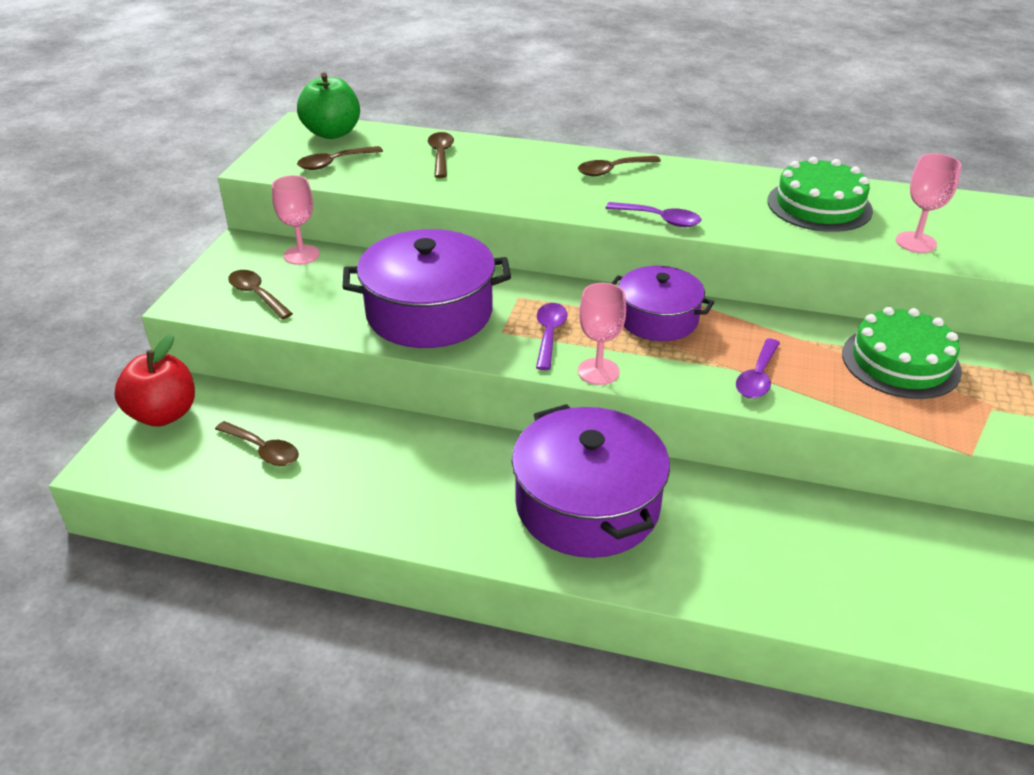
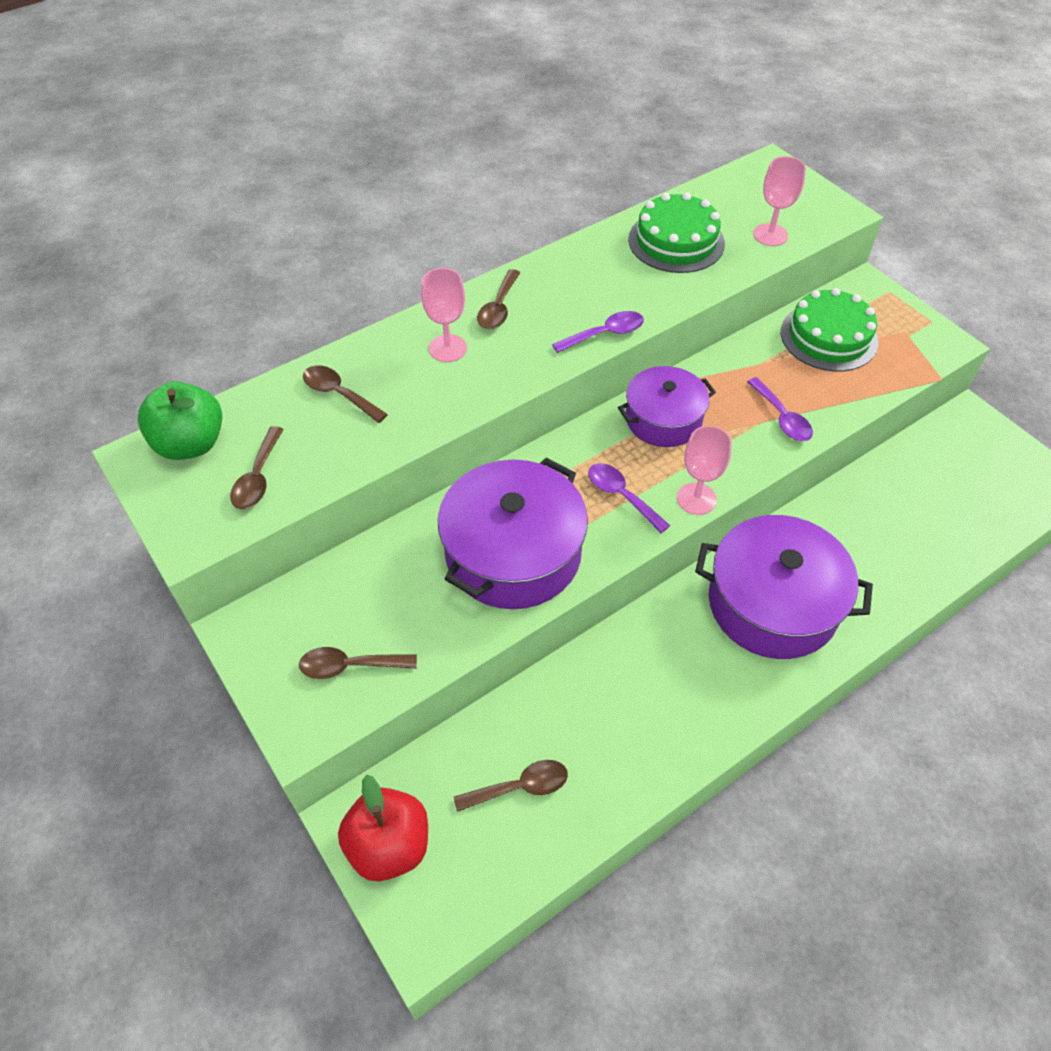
camera: 50 degrees left, 15 degrees up
(301, 255) = (316, 592): pink goblet -> pink goblet (448, 348)

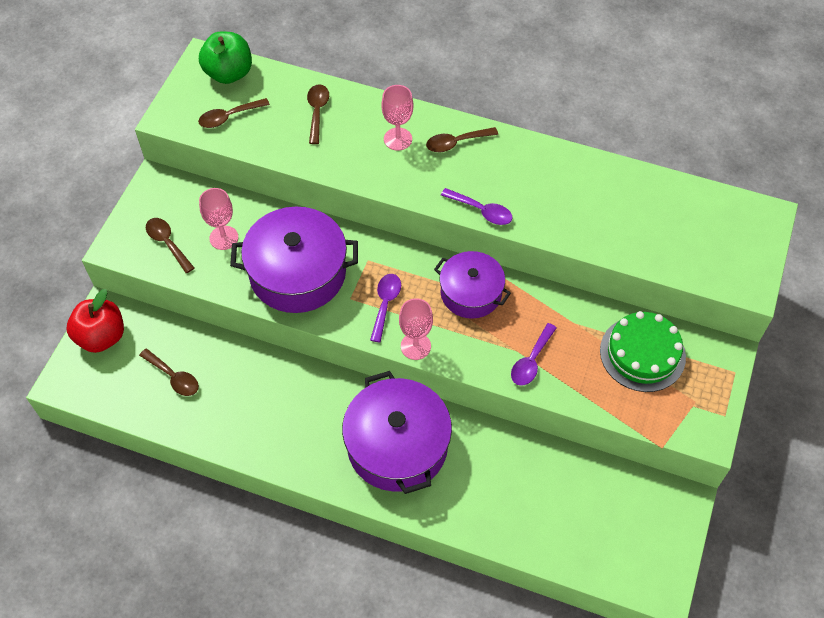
camera: 55 degrees right, 5 degrees up
(676, 241) = (614, 202): green cake -> none
(770, 235) = (676, 254): pink goblet -> pink goblet (224, 238)

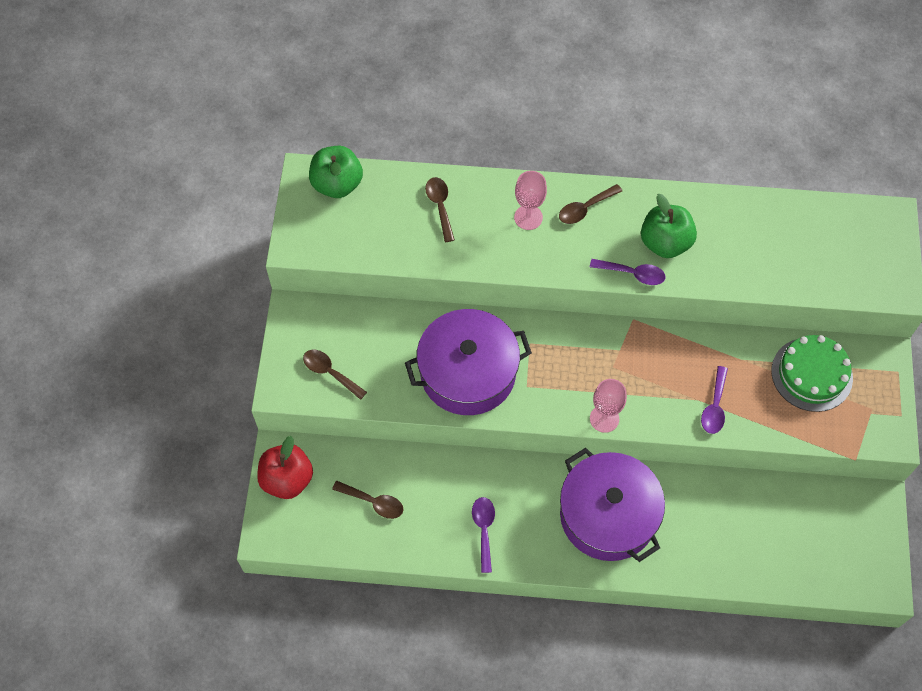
camera: 15 degrees left, 5 degrees up
(224, 238) = (383, 354): pink goblet -> none
(229, 117) = (355, 231): brown spoon -> none
(385, 304) = (562, 384): purple spoon -> purple spoon (484, 530)
(471, 293) = (637, 353): purple pot -> none
(524, 190) = (665, 243): none -> green apple

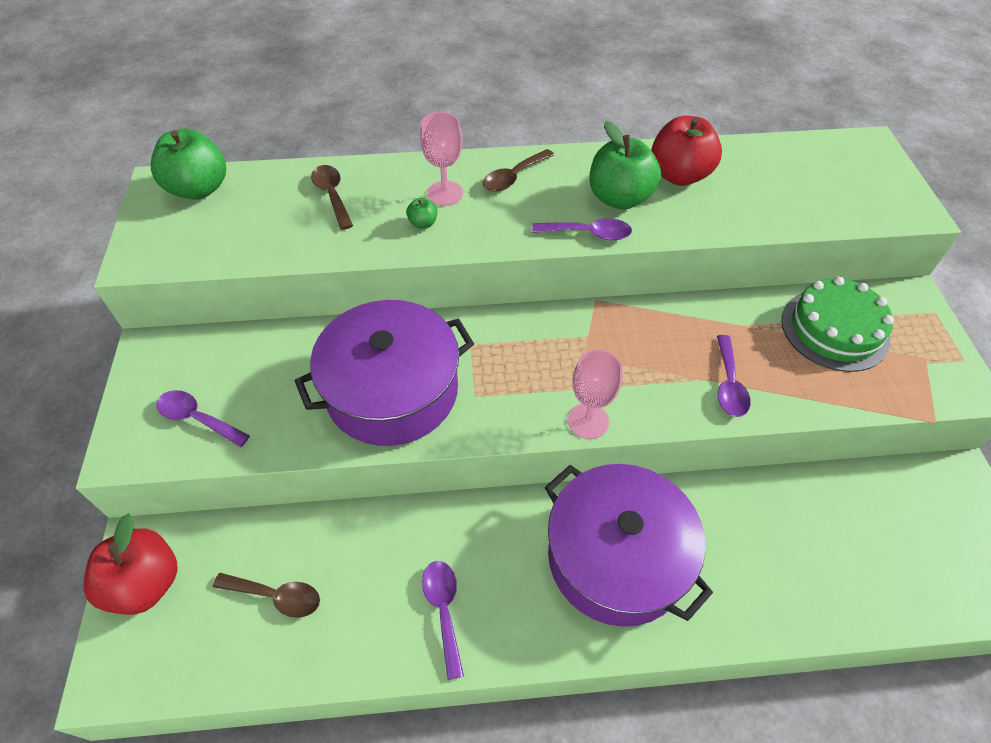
camera: 10 degrees left, 10 degrees down
(330, 373) = (198, 418): brown spoon -> purple spoon
(507, 245) = (423, 223): none -> green apple
(719, 226) = (679, 175): none -> red apple

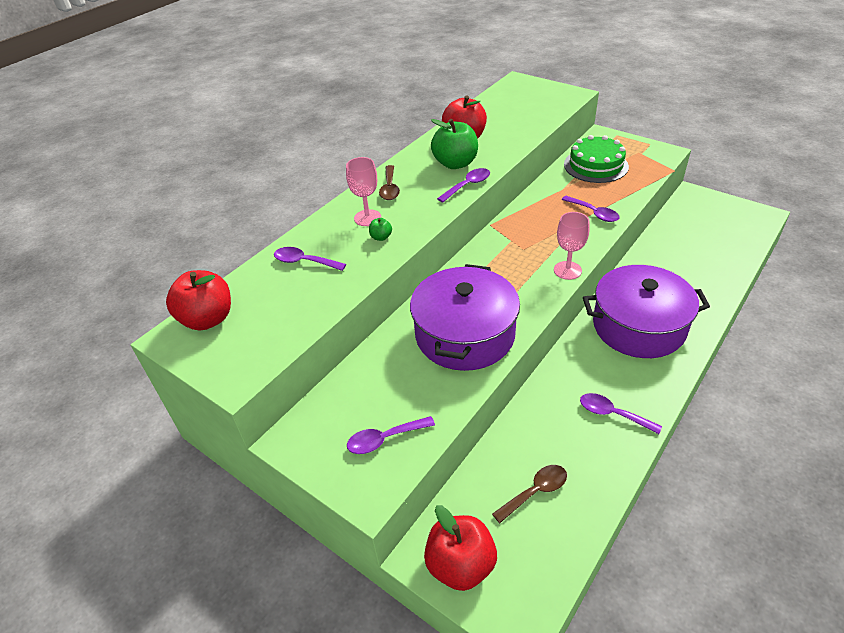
camera: 45 degrees left, 10 degrees down
(199, 189) = (208, 319): green apple -> red apple
(332, 195) = (304, 262): brown spoon -> purple spoon

